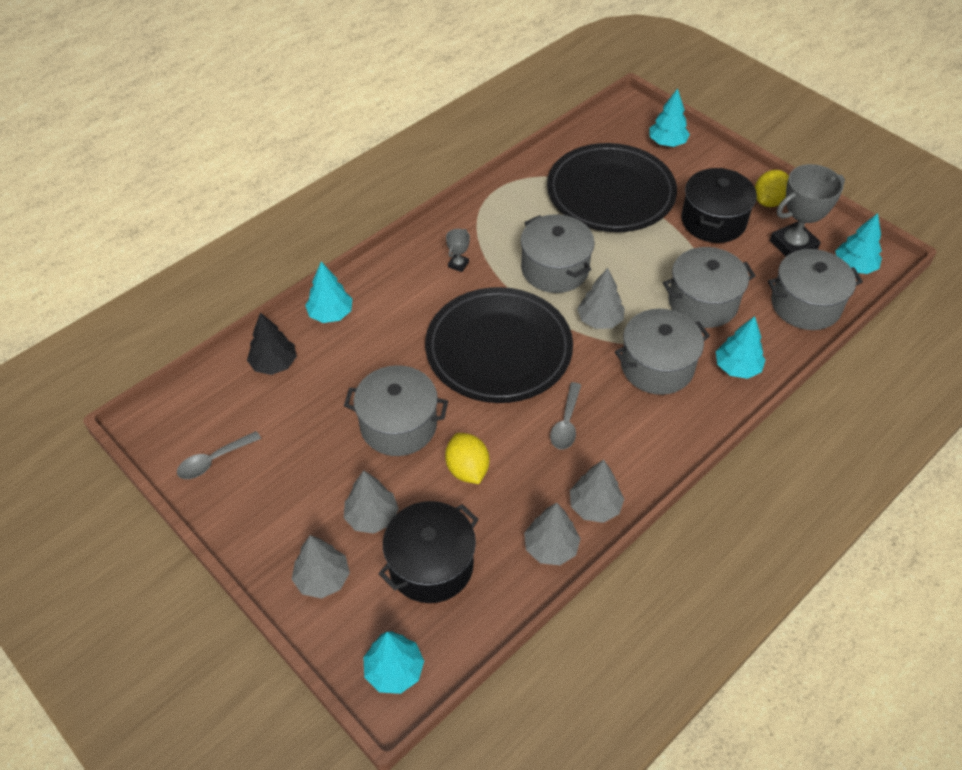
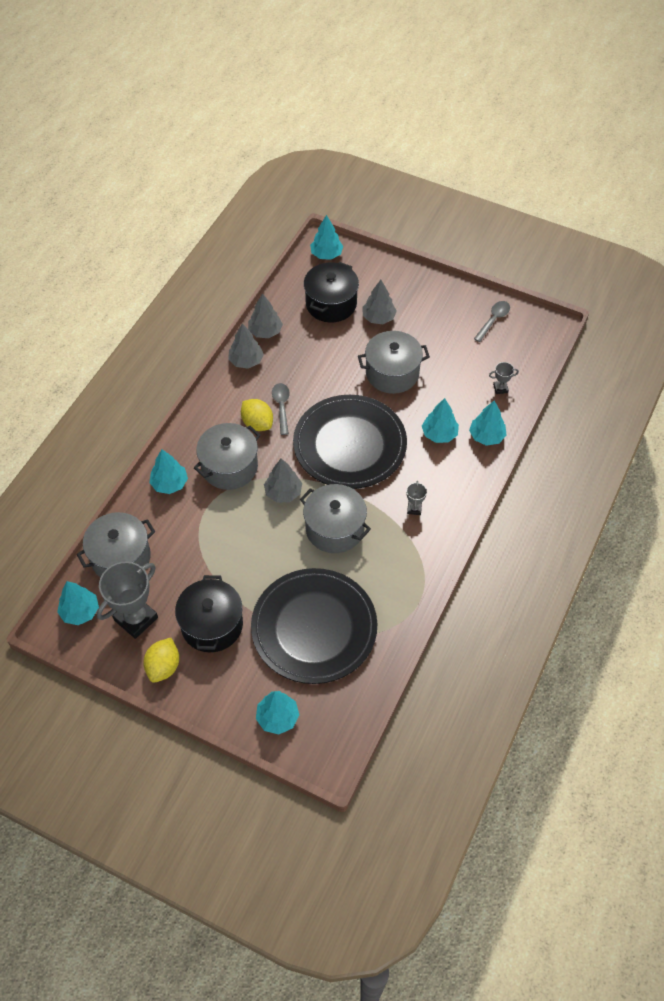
camera: 160 degrees right, 5 degrees up
(274, 364) = (500, 388): black tree -> grey trophy
(322, 579) = (388, 281): grey tree -> none
(384, 332) = (439, 434): none -> turquoise tree
(467, 469) = (334, 359): yellow lemon -> yellow lemon (257, 423)
(702, 302) = (205, 533): grey pot -> none

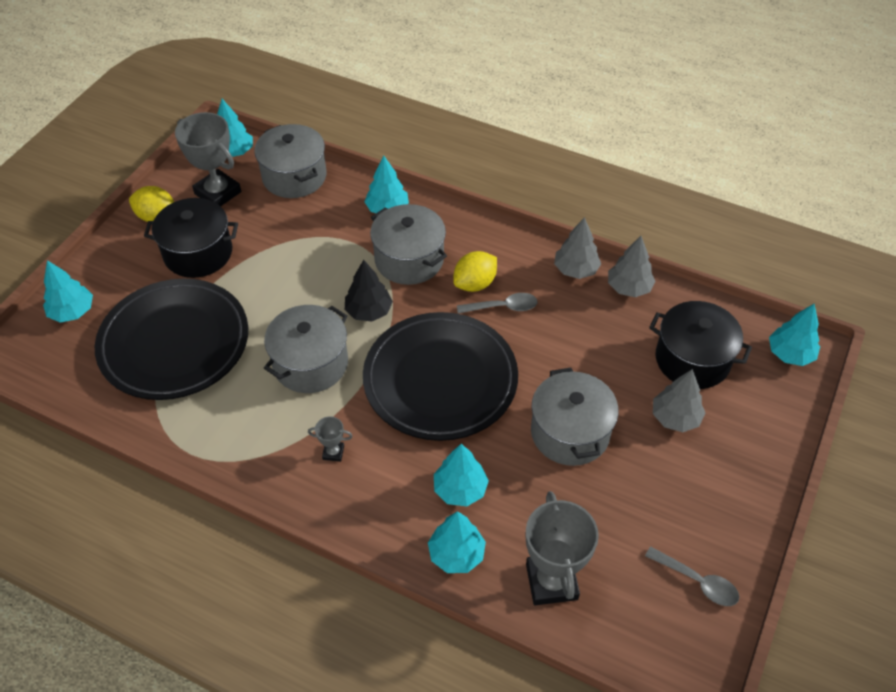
camera: 90 degrees right, 5 degrees down
(283, 492) = (369, 311): grey tree -> black tree
(500, 388) = (551, 581): grey trophy -> grey trophy, size x2.19

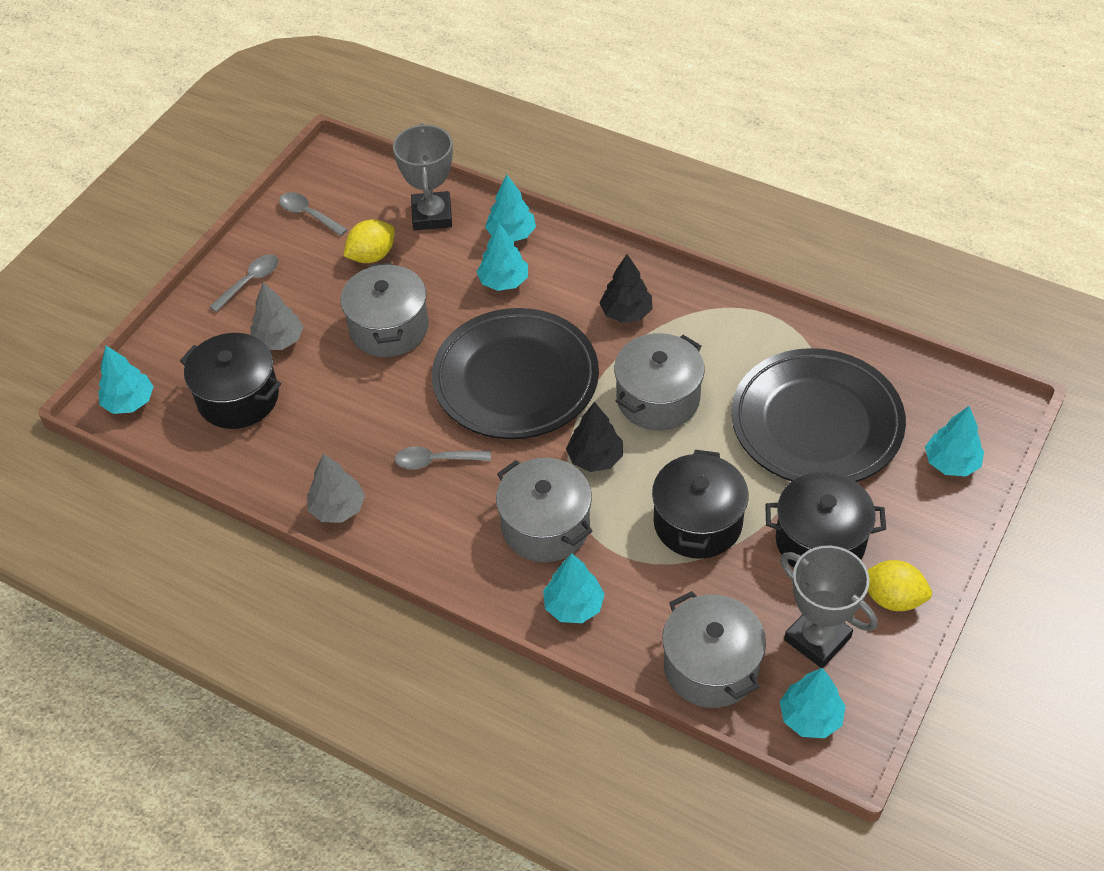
camera: 175 degrees left, 0 degrees up
(290, 264) = (697, 522): none -> black pot
(333, 452) = (626, 313): grey trophy -> black tree
(475, 284) = (465, 491): yellow lemon -> yellow lemon (372, 256)
(628, 287) = (280, 483): grey tree -> none
(730, 486) = (250, 281): none -> grey spoon

